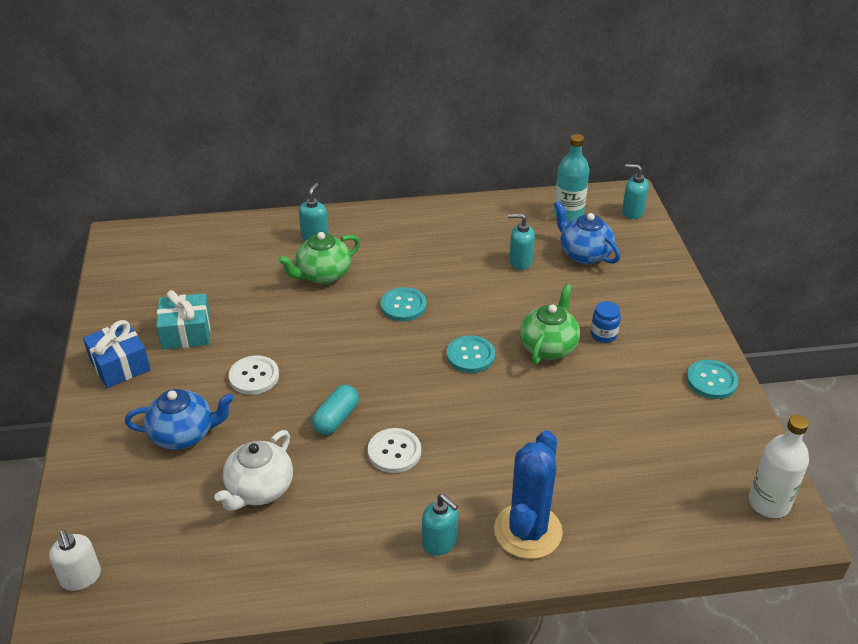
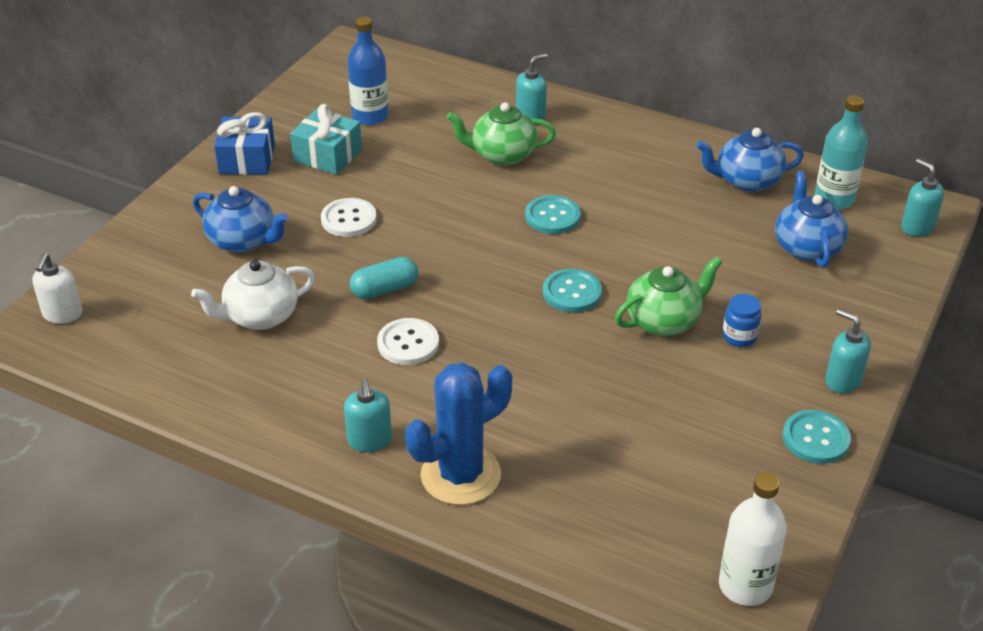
camera: 35 degrees right, 0 degrees up
(191, 287) = (370, 116): none -> blue bottle
(505, 224) = (746, 181): none -> blue teapot
(520, 261) = (723, 225): turquoise soap dispenser -> turquoise soap dispenser (842, 380)

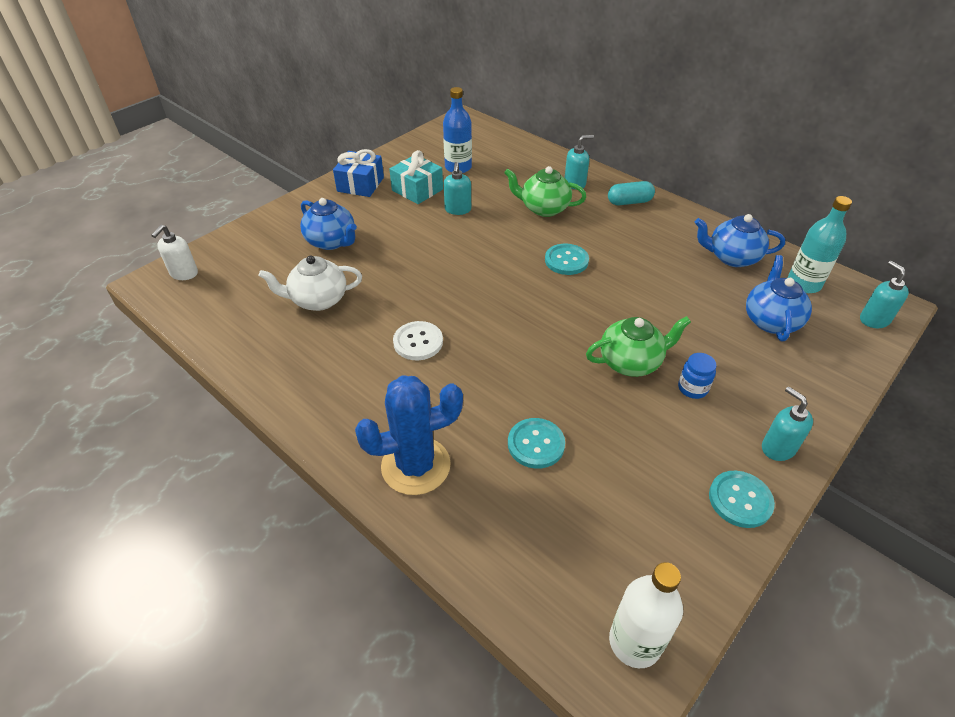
camera: 15 degrees right, 5 degrees up
(349, 219) = (413, 238): white button -> none
(369, 441) = (355, 418): turquoise soap dispenser -> turquoise soap dispenser (458, 209)
(385, 289) = (417, 295): turquoise capsule -> turquoise capsule (629, 202)
(572, 292) = (562, 324): turquoise button -> turquoise button (536, 444)

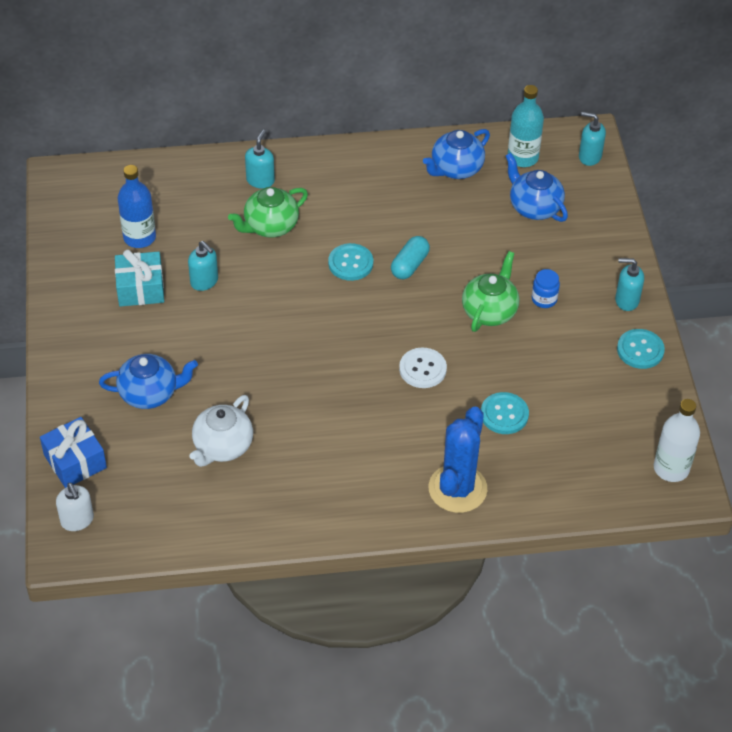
camera: 50 degrees left, 5 degrees up
(360, 184) = (81, 322): blue gift -> blue gift (75, 461)
(418, 342) = (342, 414): white button -> white button (422, 369)
(629, 202) = (326, 168): turquoise capsule -> turquoise capsule (409, 265)

